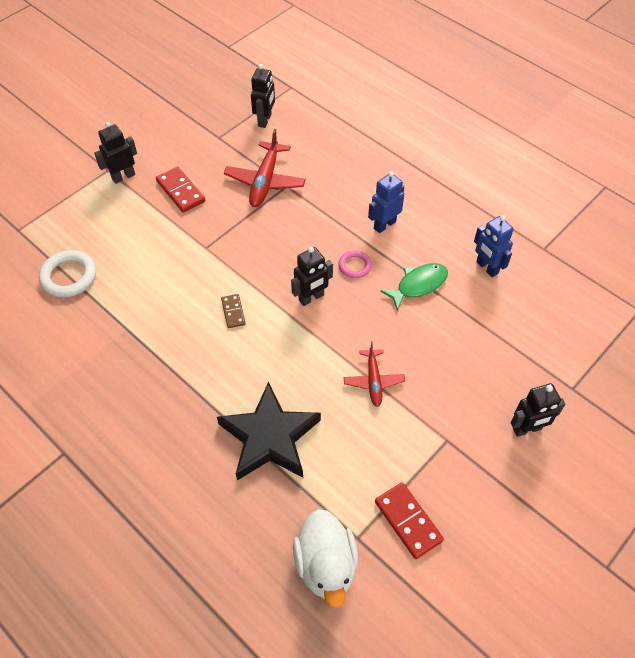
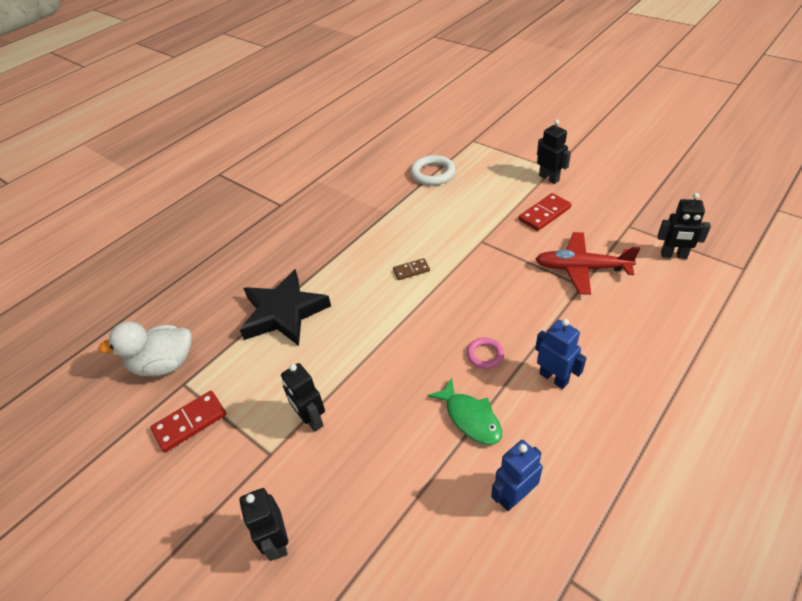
camera: 90 degrees right, 10 degrees down
(311, 298) = (436, 323): black robot -> black robot (311, 419)
(373, 381) = (340, 383): red plane -> none

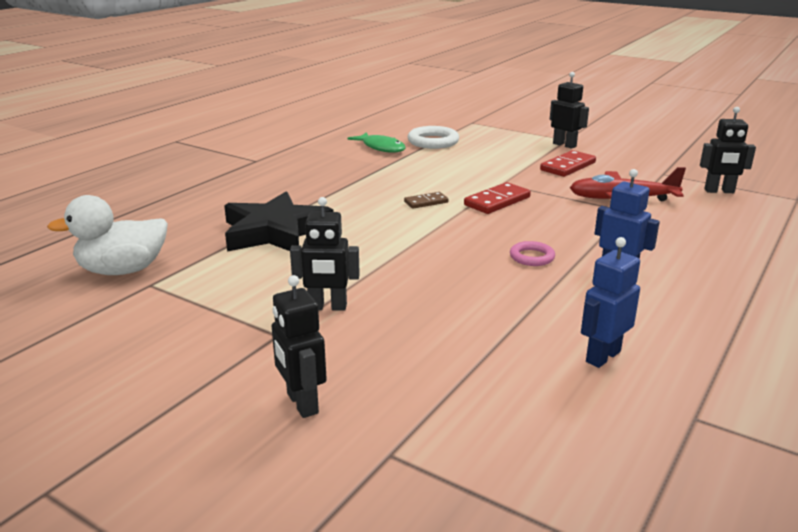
camera: 10 degrees left, 20 degrees down
(190, 422) = (164, 313): red domino -> red domino (497, 201)
(311, 419) = (327, 307): black robot -> black robot turned 45 degrees counterclockwise
(470, 418) = (529, 301): green fish -> green fish (381, 148)

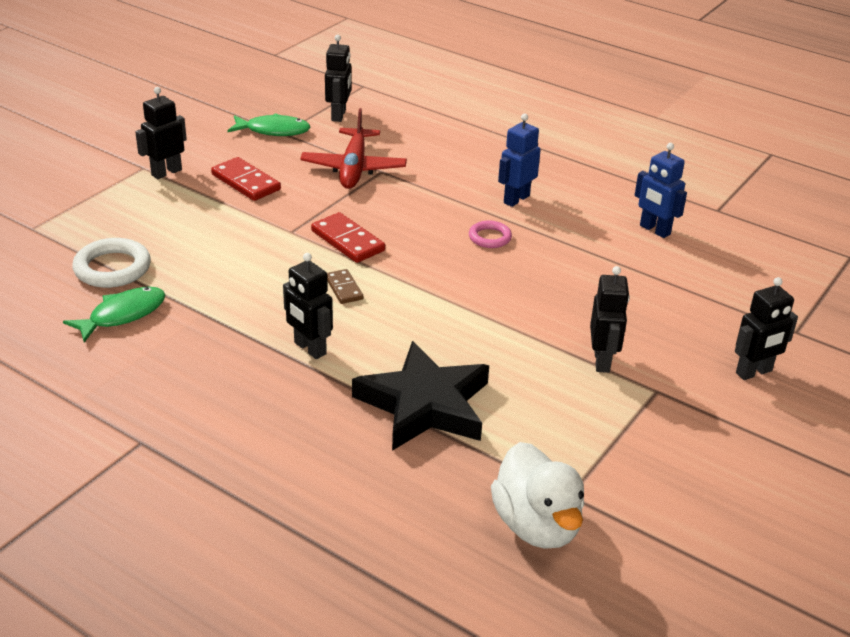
camera: 90 degrees left, 10 degrees up
(346, 195) = (309, 348): none -> black robot
(662, 170) = (273, 131): none -> green fish

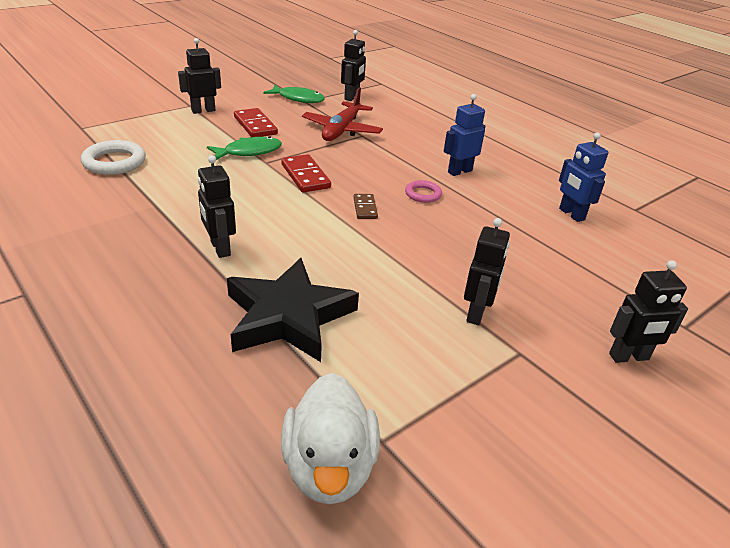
camera: 15 degrees right, 0 degrees up
(123, 315) = (94, 194): green fish -> green fish (249, 152)
(344, 288) = (279, 209): brown domino -> brown domino (365, 208)

